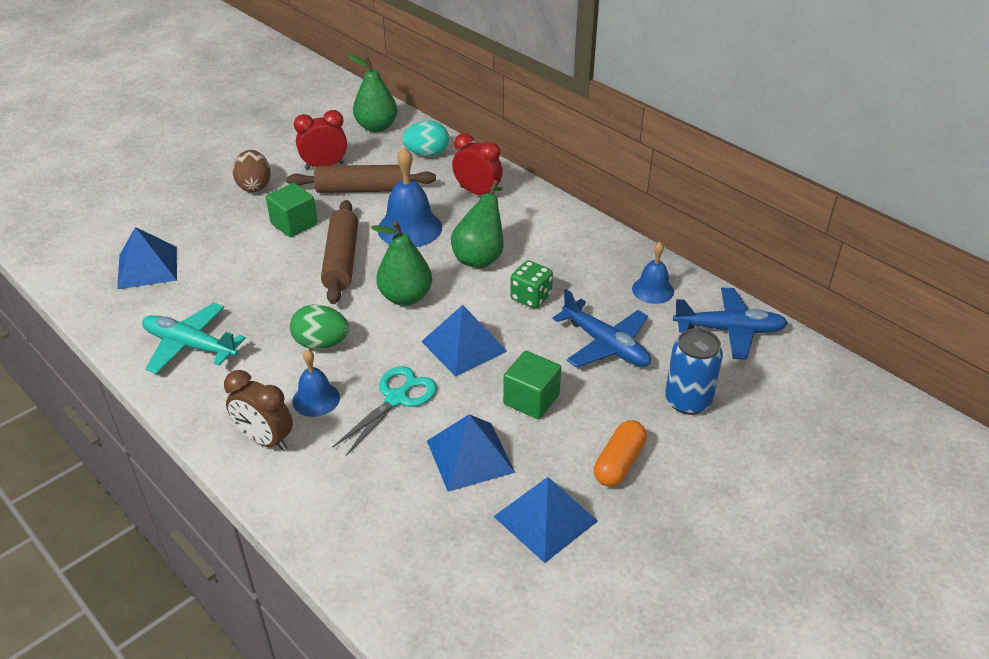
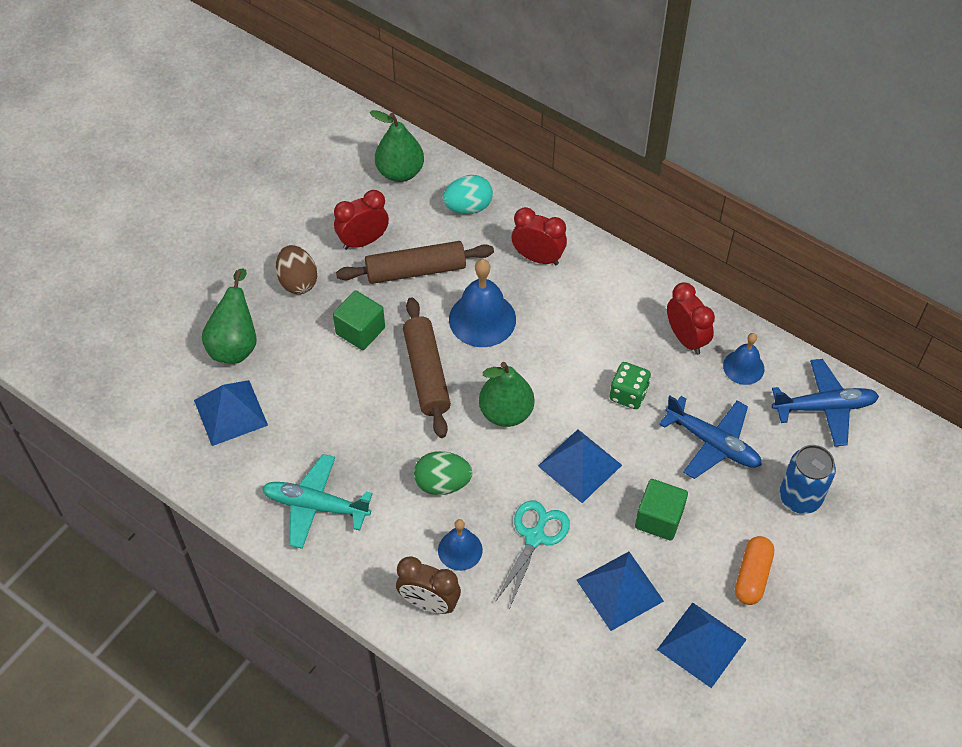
camera: 10 degrees left, 15 degrees up
(480, 256) = (565, 348): green pear -> green pear (235, 344)
(600, 263) = (686, 339): none -> red clock

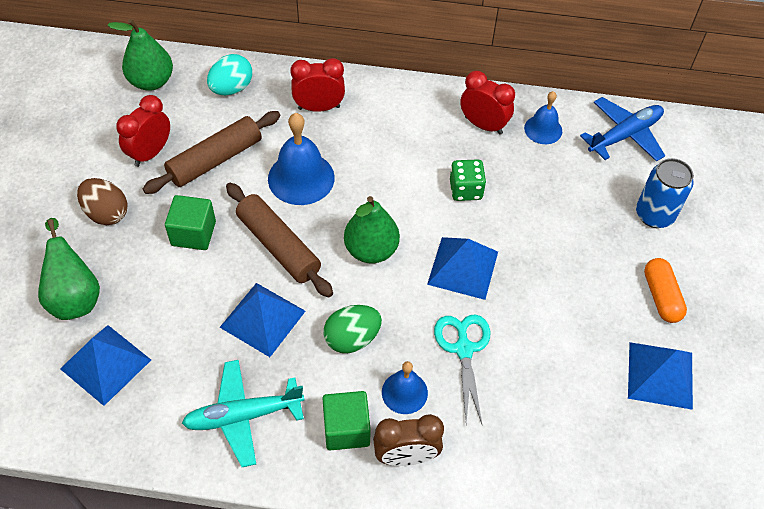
camera: 30 degrees left, 0 degrees up
(620, 590) = (565, 361): blue pyramid -> blue pyramid (263, 319)
(659, 519) = (557, 283): green cube -> green cube (346, 429)
(713, 443) = (559, 201): blue plane -> none

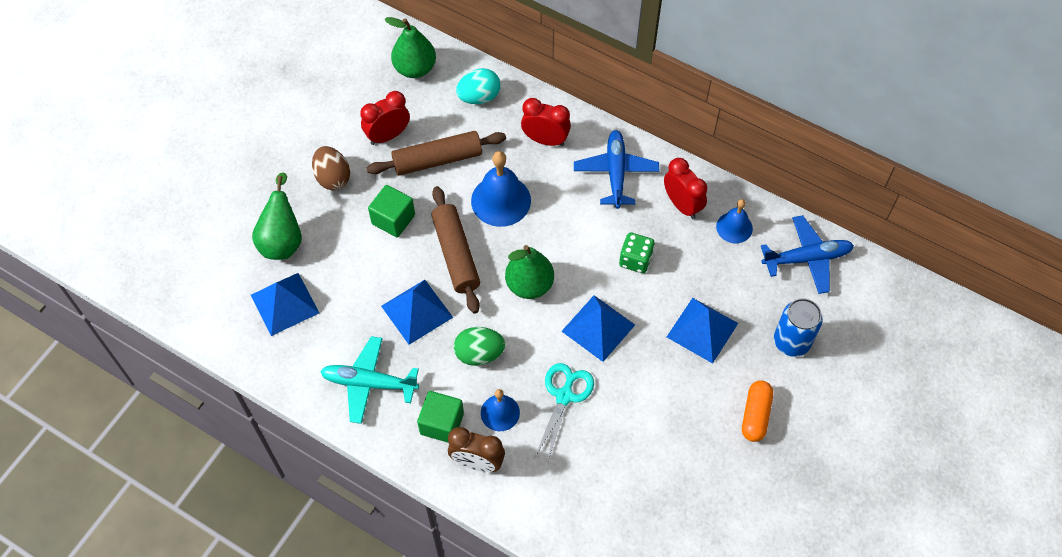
camera: 25 degrees right, 5 degrees up
(404, 116) = (616, 172): none -> blue plane
(660, 375) = (716, 479): blue pyramid -> blue pyramid (702, 330)

